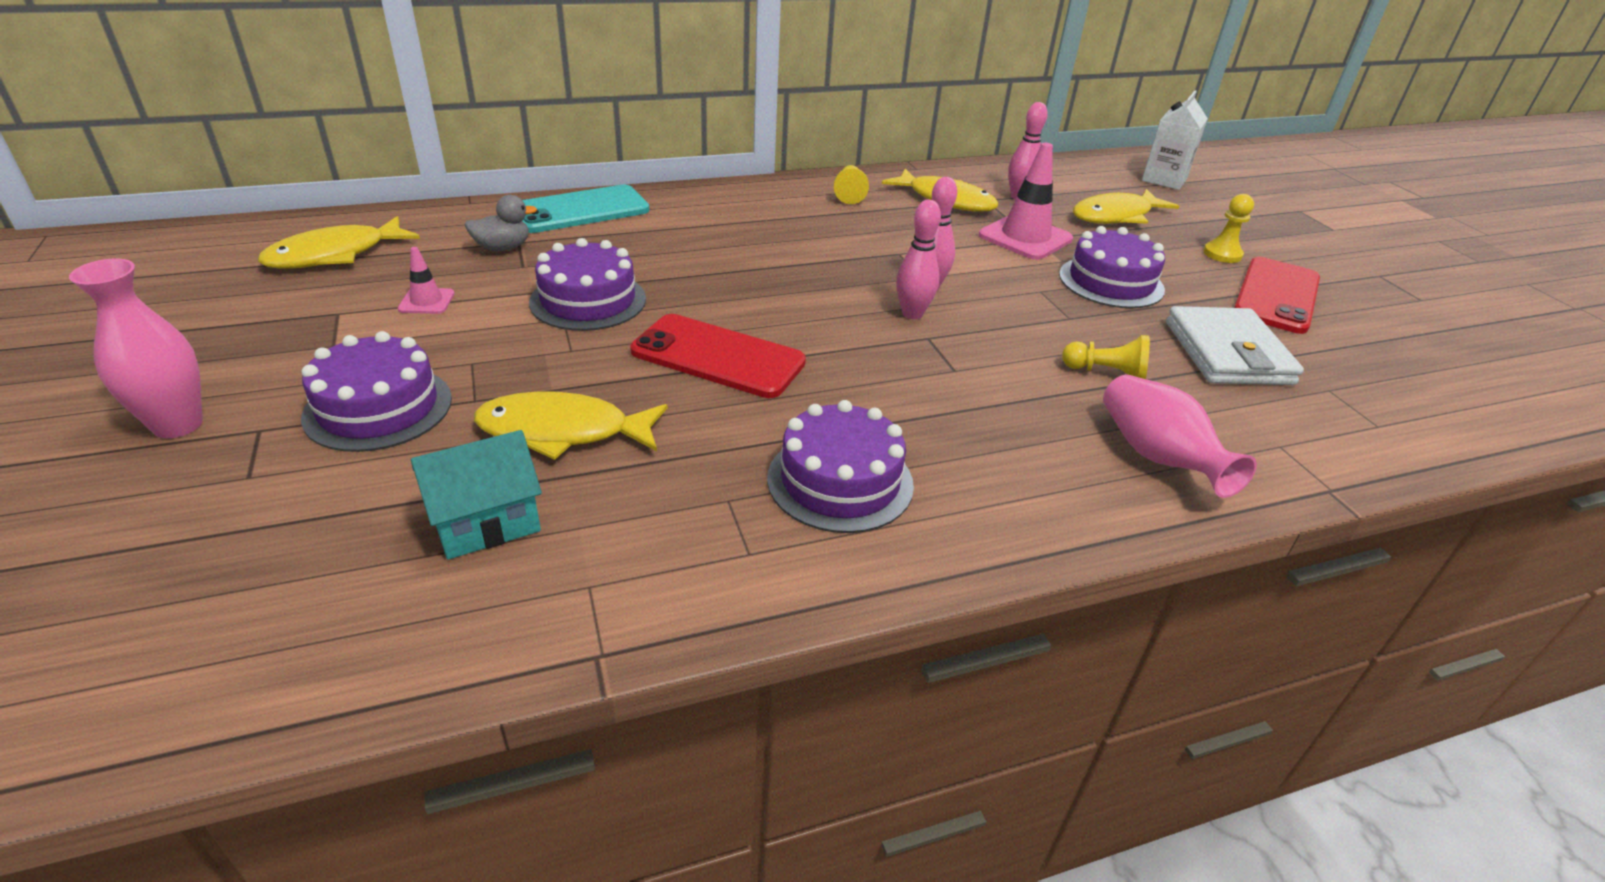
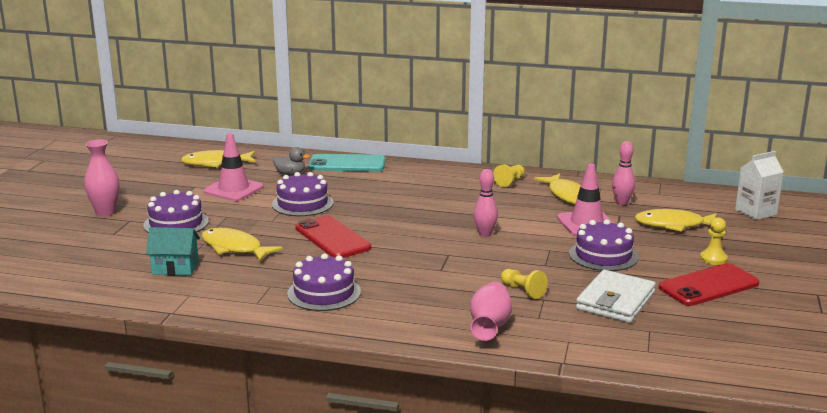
camera: 35 degrees right, 15 degrees down
(427, 301) = (233, 189): pink traffic cone -> pink traffic cone, size x1.97
(912, 314) = (456, 243): pink bowling pin -> none

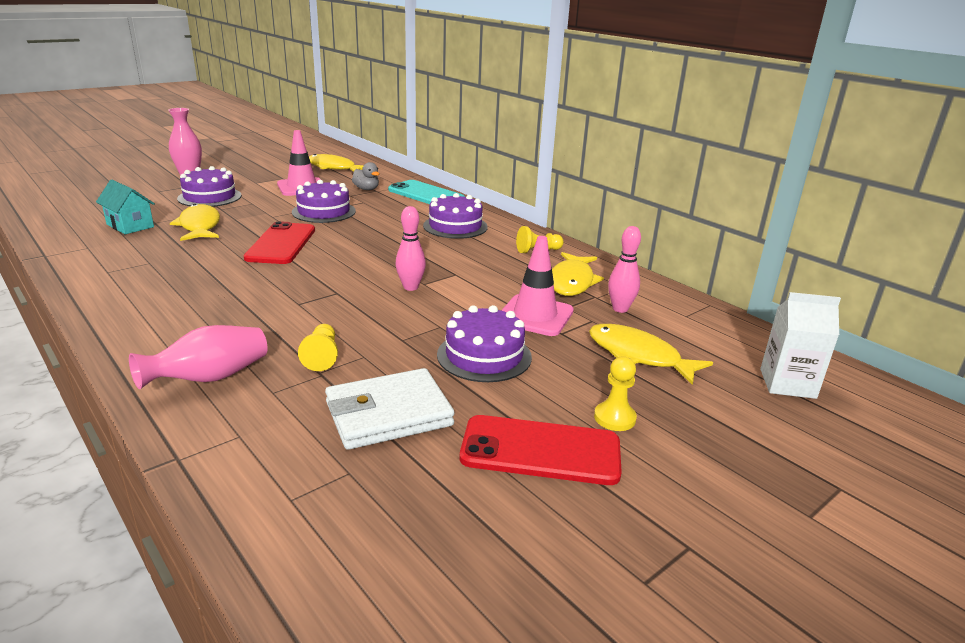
camera: 35 degrees right, 5 degrees up
(324, 293) = (167, 284): purple cake -> purple cake (455, 226)

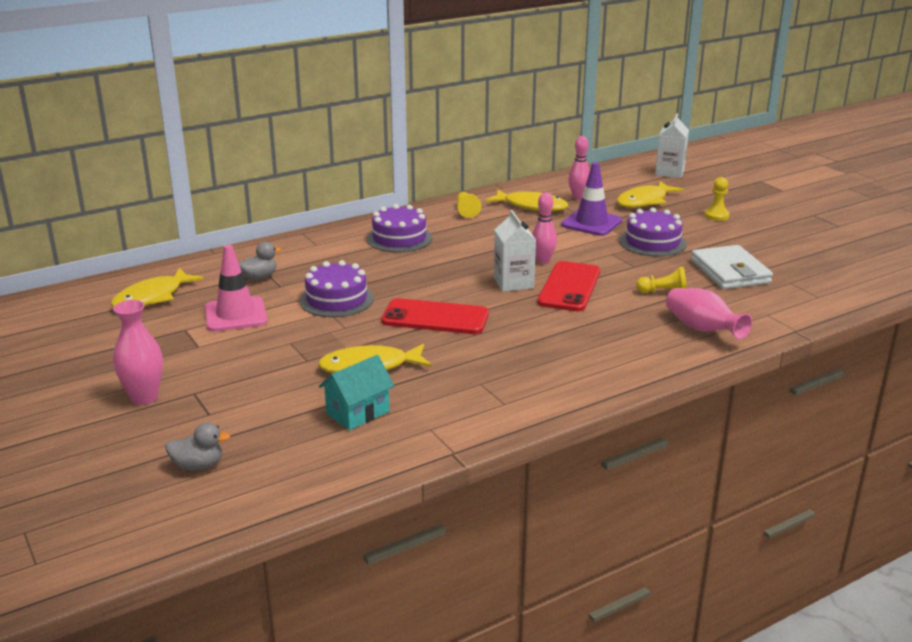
camera: 80 degrees left, 0 degrees up
(95, 193) = (198, 465): none -> grey duck
(209, 197) = (254, 372): purple cake -> none
(354, 273) = (513, 283): none -> white carton
(426, 194) = (293, 247): turquoise phone -> none
(535, 316) = (591, 223): pink traffic cone -> purple traffic cone
(540, 451) = (753, 236): red phone -> red phone (569, 287)

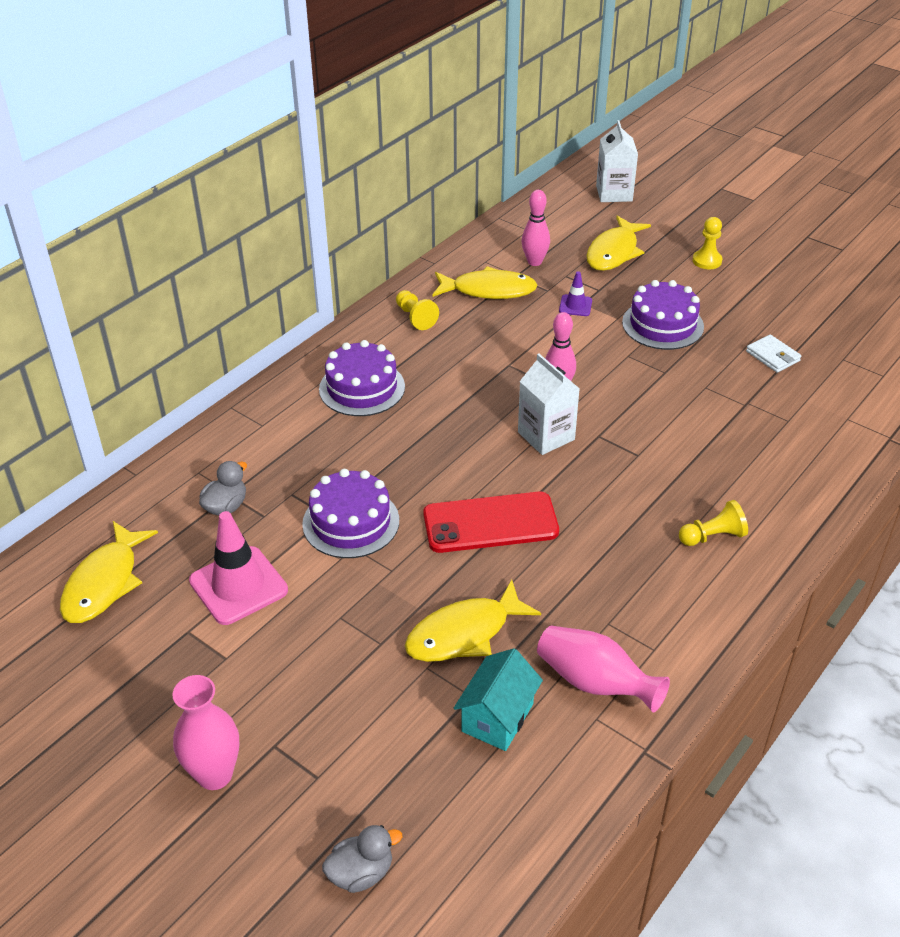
camera: 20 degrees left, 15 degrees up
(569, 287) = (614, 427): red phone -> none
(591, 223) = (575, 306): purple traffic cone -> purple traffic cone, size x0.51
(663, 292) = (721, 410): yellow pawn -> yellow pawn (713, 536)
(702, 329) = (795, 462): pink vase -> pink vase (595, 683)
(730, 272) = (773, 356): white wallet -> white wallet, size x0.52

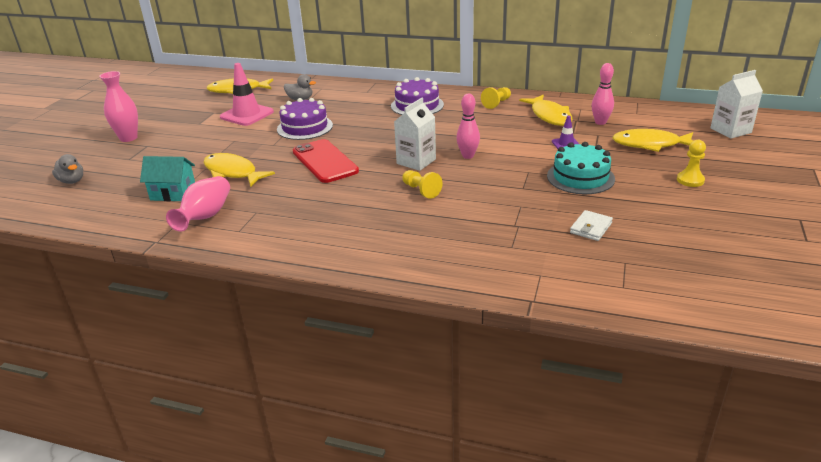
camera: 70 degrees right, 10 degrees down
(662, 324) = (580, 177): purple cake -> turquoise cake
(713, 536) = (354, 235): yellow pawn -> yellow pawn (421, 190)

